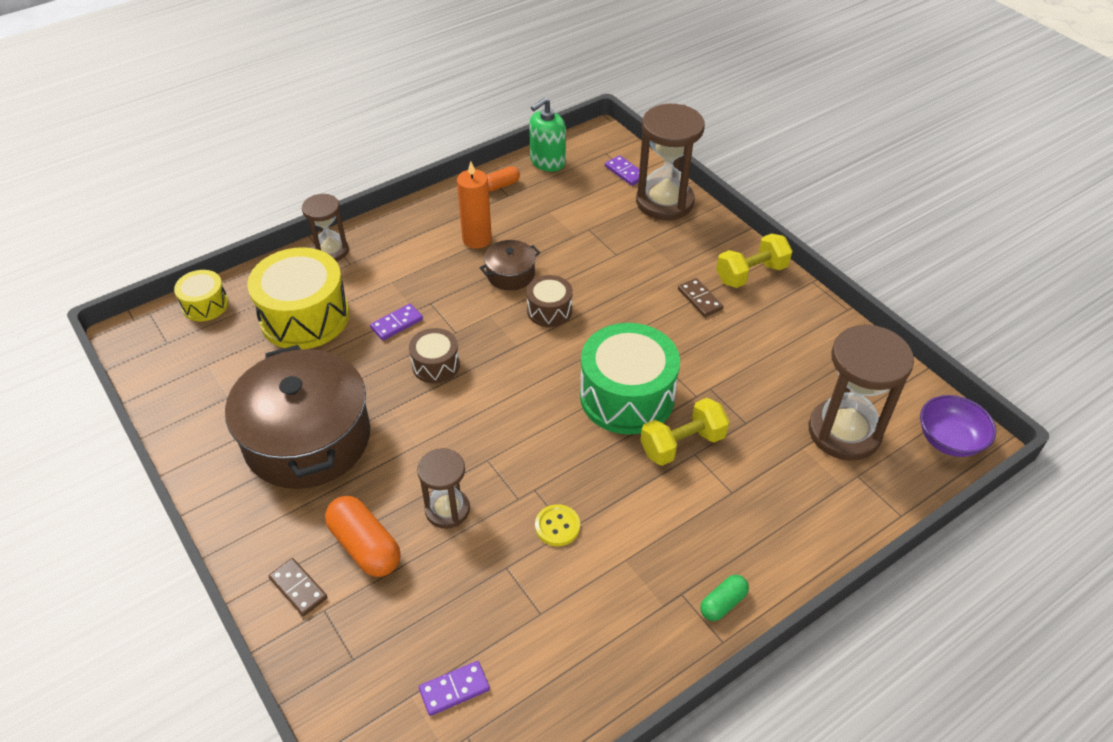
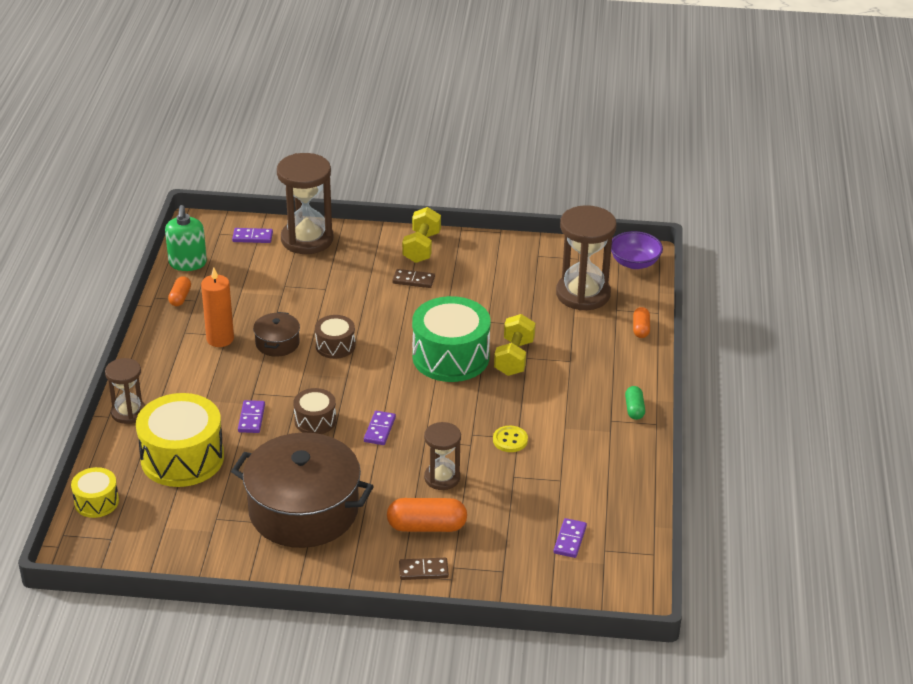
camera: 50 degrees left, 10 degrees down
(469, 416) = (379, 430): none -> purple domino
(855, 518) = (640, 329): none -> orange capsule

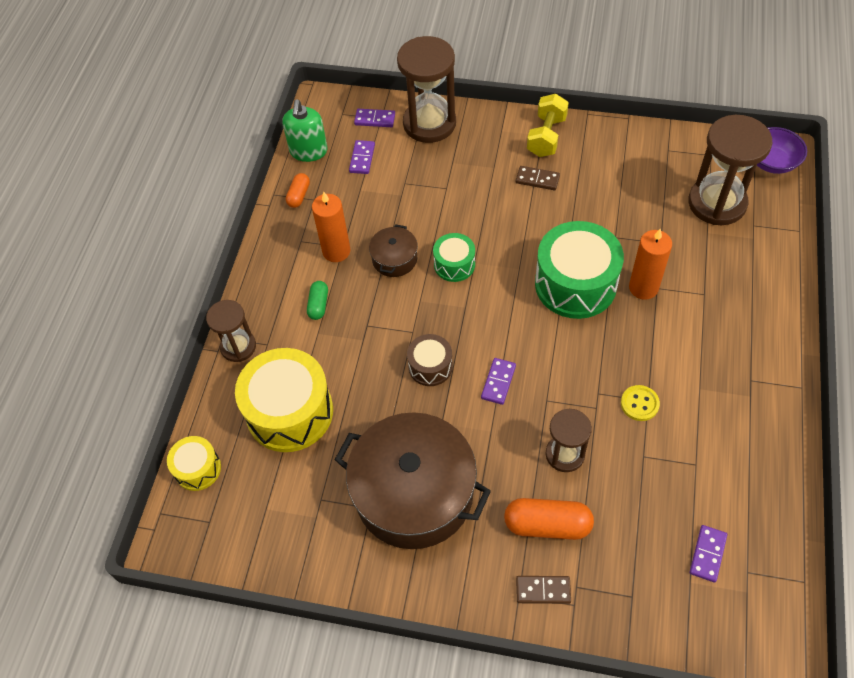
camera: 10 degrees right, 20 degrees up
(251, 418) = (364, 360): purple domino -> purple domino (362, 158)
(335, 346) = (454, 264): brown drum -> green drum
(514, 357) = (643, 287): yellow dumbbell -> orange candle
(634, 409) = (776, 365): green capsule -> green capsule (318, 305)
(640, 329) = (781, 252): orange capsule -> none

